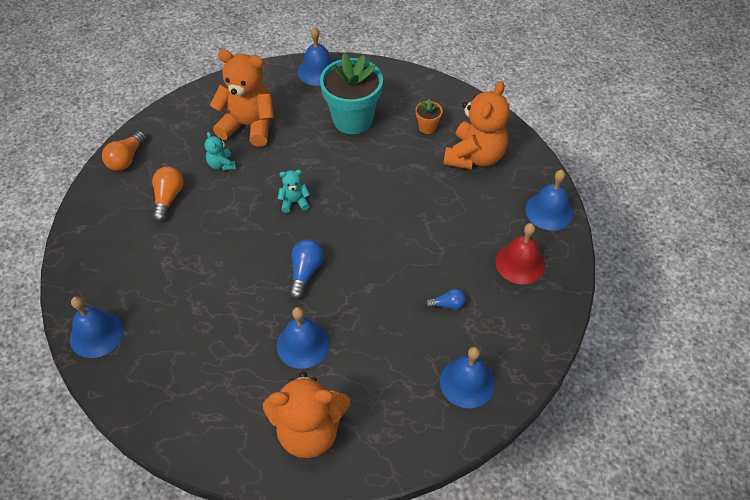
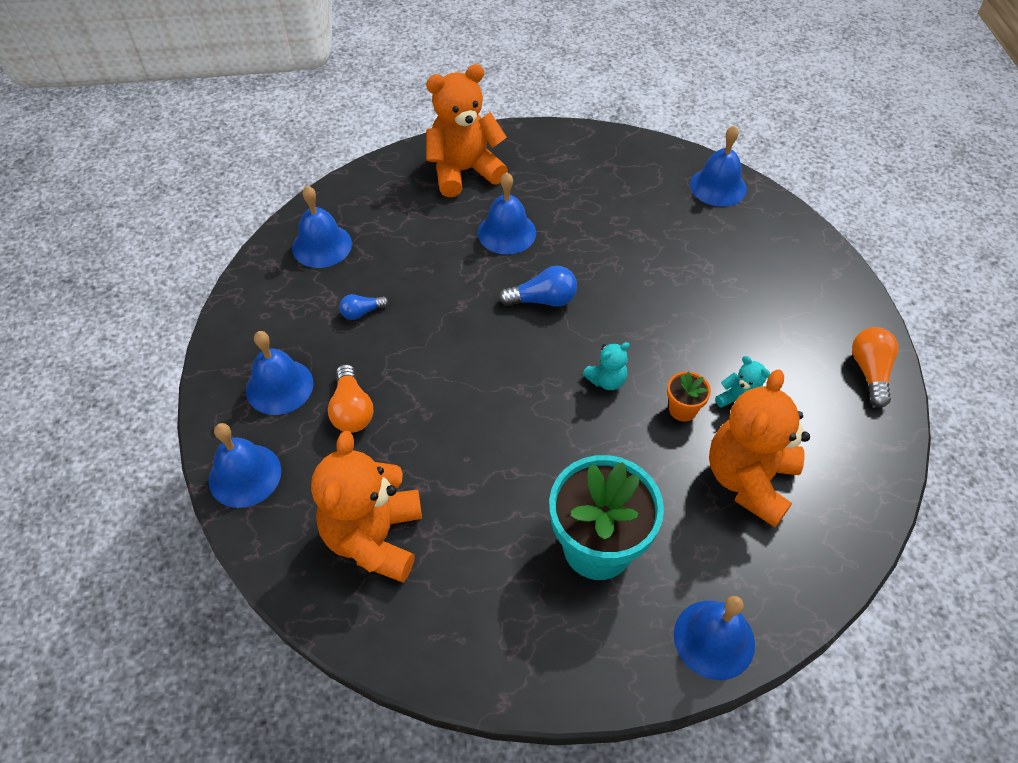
camera: 160 degrees right, 0 degrees up
(168, 198) = (768, 336): orange light bulb -> orange light bulb (352, 410)
(249, 126) = (749, 480): orange teddy bear -> orange teddy bear turned 120 degrees clockwise
(305, 272) = (543, 300): blue light bulb -> blue light bulb turned 90 degrees counterclockwise
(427, 127) = (468, 572): orange flower pot -> orange flower pot (682, 409)
(520, 263) = (279, 386): red bell -> blue bell

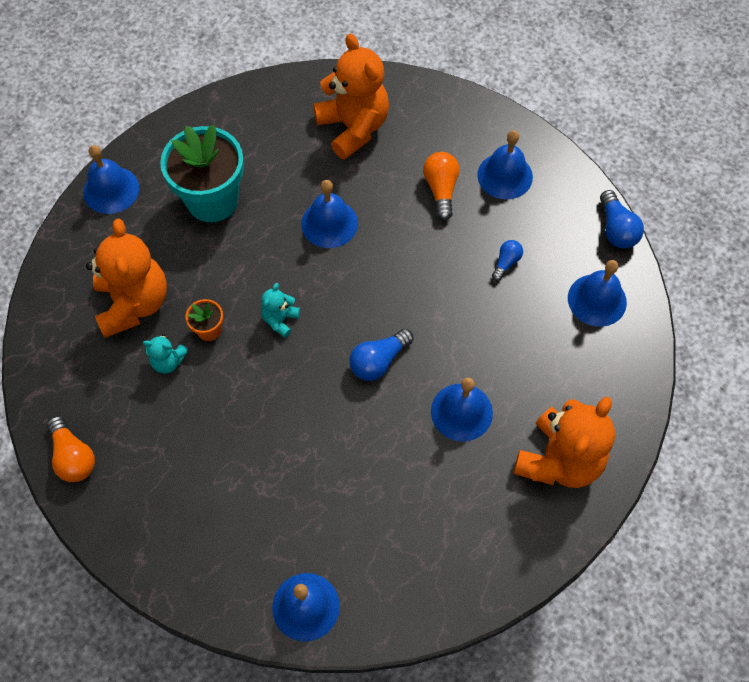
camera: 145 degrees right, 10 degrees up
(242, 285) = (616, 229): none -> blue light bulb
(245, 475) = (466, 114): blue bell -> blue bell (329, 223)
(352, 410) = (441, 190): orange light bulb -> orange light bulb turned 45 degrees clockwise

